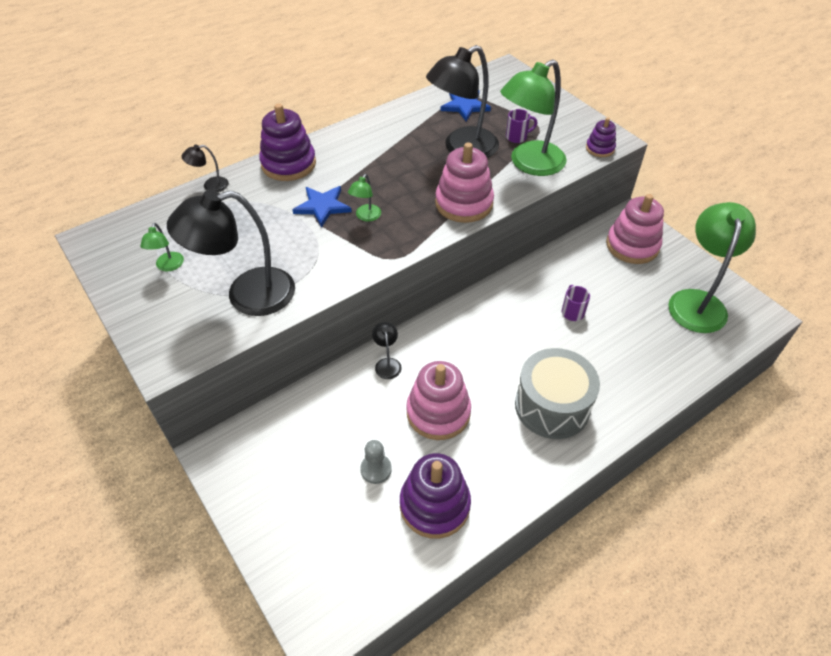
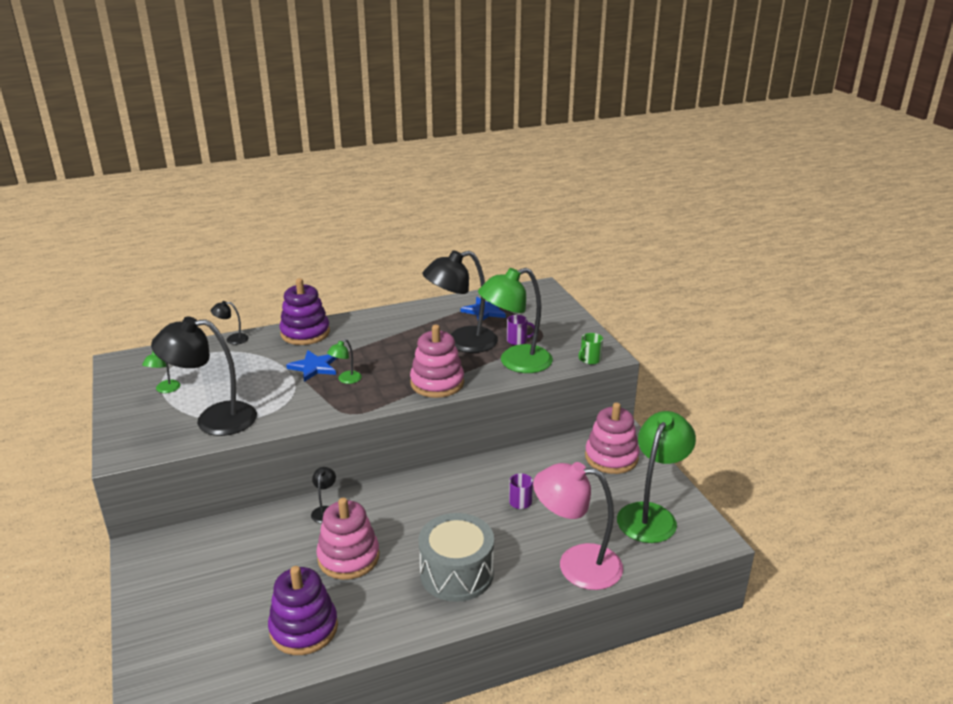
camera: 15 degrees right, 20 degrees down
(376, 469) = (268, 590): grey pawn -> none
(600, 148) = (590, 360): purple stacking toy -> green mug
(657, 371) = (576, 565): none -> pink lamp

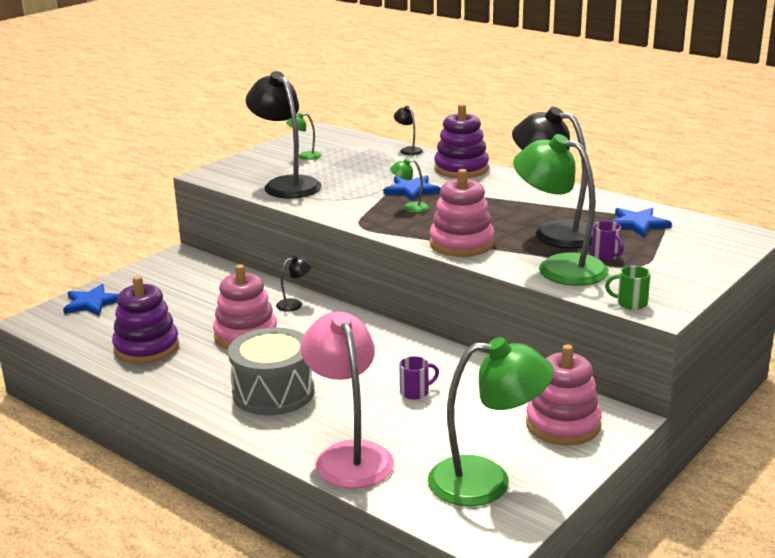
camera: 60 degrees right, 5 degrees down
(164, 643) = (92, 303): none -> blue star

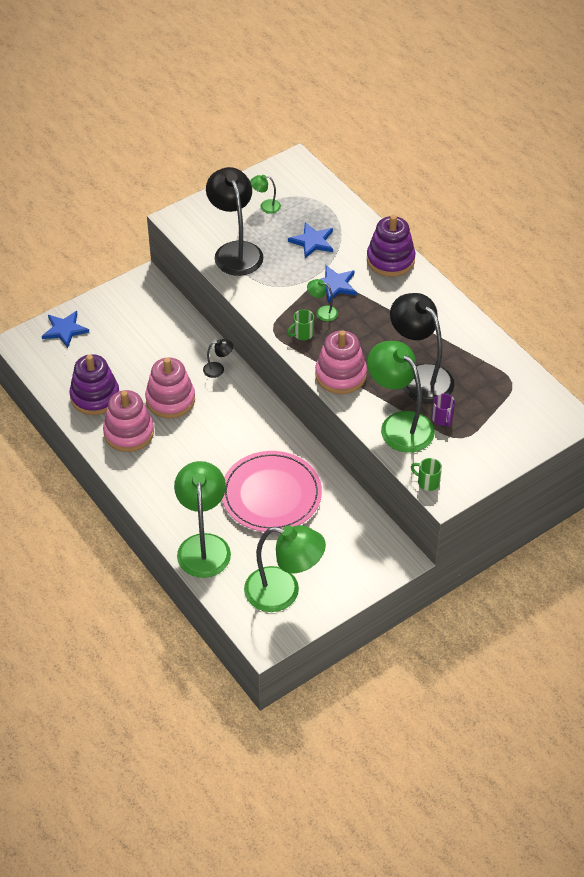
camera: 15 degrees right, 25 degrees up
(273, 392) = (172, 470): grey drum -> none
(349, 455) = (203, 545): pink lamp -> green lamp
(397, 223) = (302, 334): none -> green mug
(408, 150) = (359, 216): black lamp -> none
(415, 392) = (271, 494): purple mug -> pink plate
(563, 425) = (359, 553): pink stacking toy -> pink stacking toy (129, 432)
(637, 224) = (492, 381): blue star -> blue star (312, 241)

